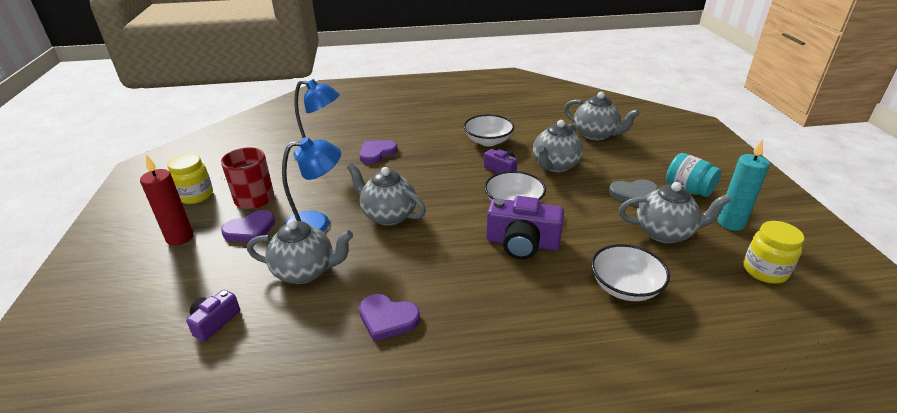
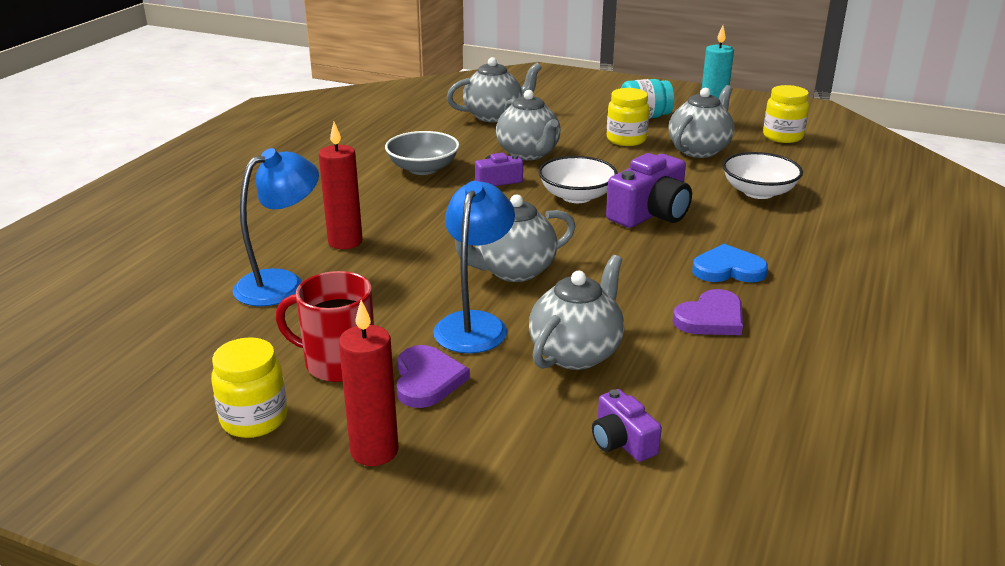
camera: 60 degrees left, 5 degrees down
(377, 153) = (345, 242): purple heart -> red candle
(469, 307) = (728, 269): none -> blue heart
(488, 141) = (423, 168): white bowl -> grey bowl
(634, 194) = (626, 140): grey heart -> yellow jar

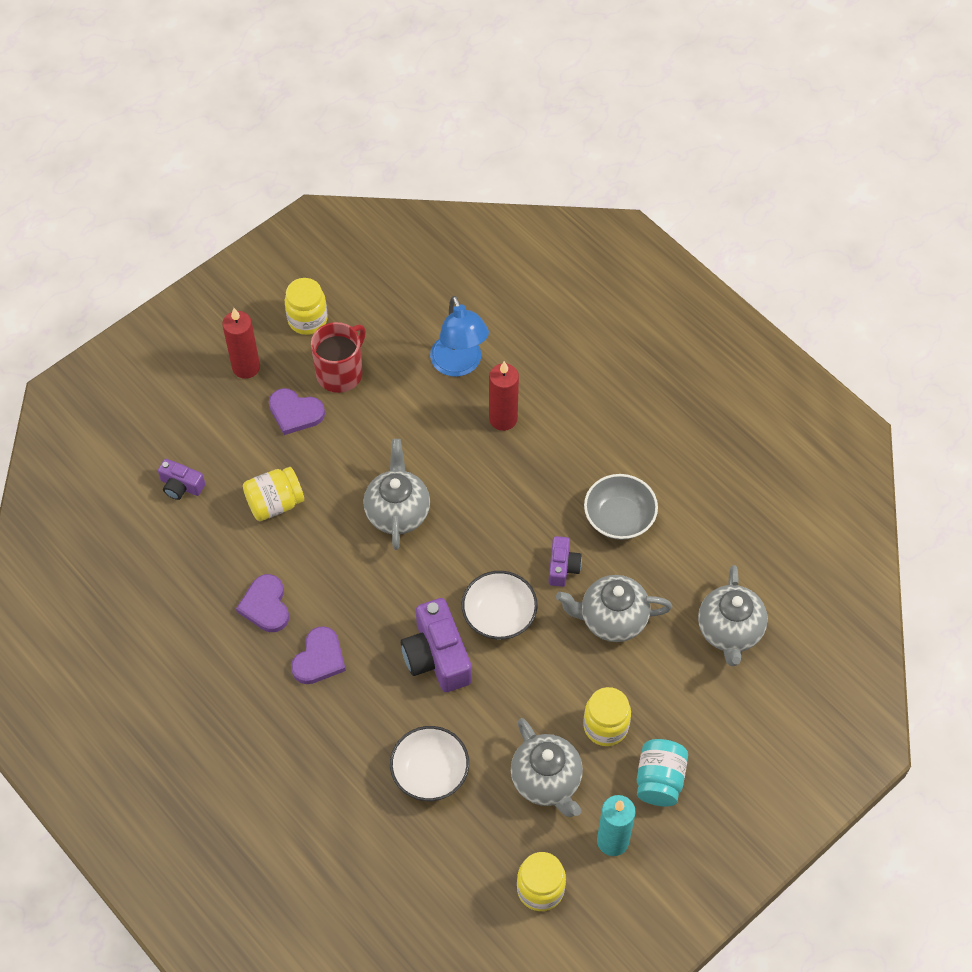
camera: 115 degrees right, 30 degrees up
(475, 324) = (341, 460): blue lamp -> none
(576, 353) = (275, 503): grey teapot -> yellow jar
(622, 441) = (181, 486): purple camera -> purple camera turned 150 degrees counterclockwise
(728, 269) = (319, 658): blue heart -> purple heart

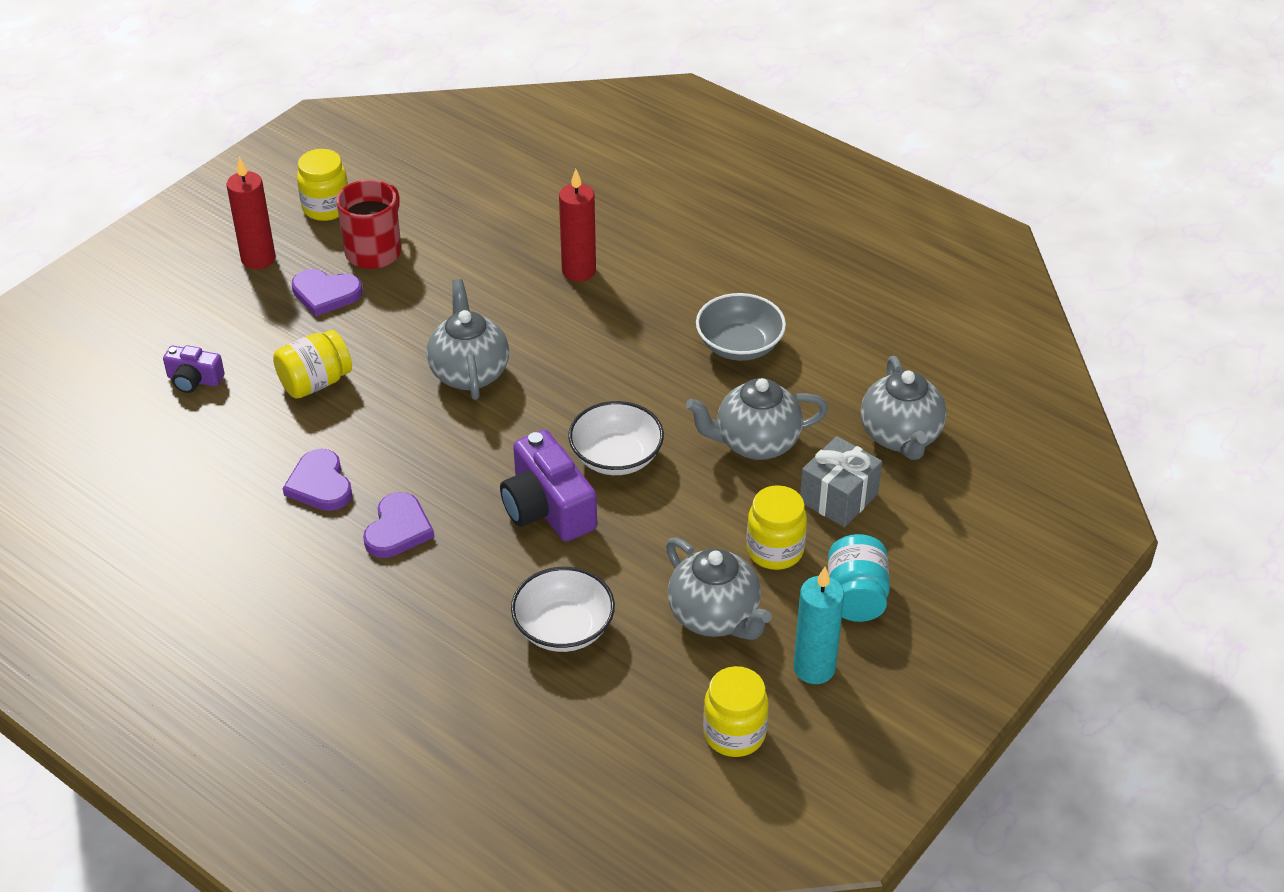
camera: 10 degrees left, 15 degrees down
(459, 365) = (516, 228): blue lamp -> none
(562, 567) = (683, 400): purple camera -> none
(666, 683) = (838, 498): none -> grey gift

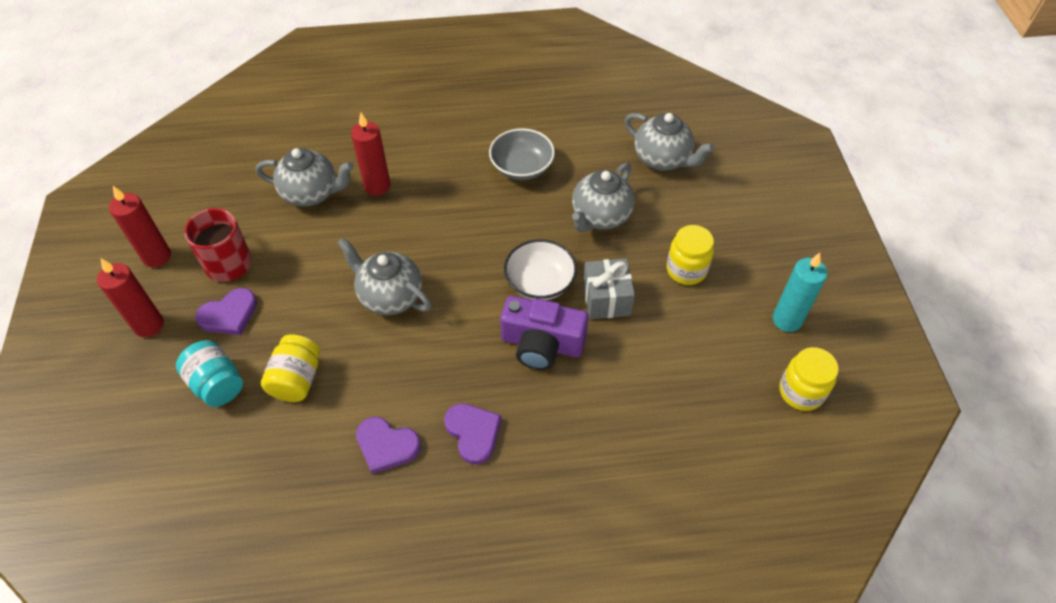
camera: 45 degrees left, 10 degrees up
(194, 380) = (205, 445): purple camera -> none
(326, 208) = (157, 257): yellow jar -> red candle
(563, 628) = (643, 410): white bowl -> none
(715, 617) = (707, 333): grey teapot -> grey teapot (311, 193)
(838, 498) = (677, 215): grey gift -> grey gift (606, 299)
(856, 596) = (753, 263): turquoise jar -> turquoise jar (217, 384)

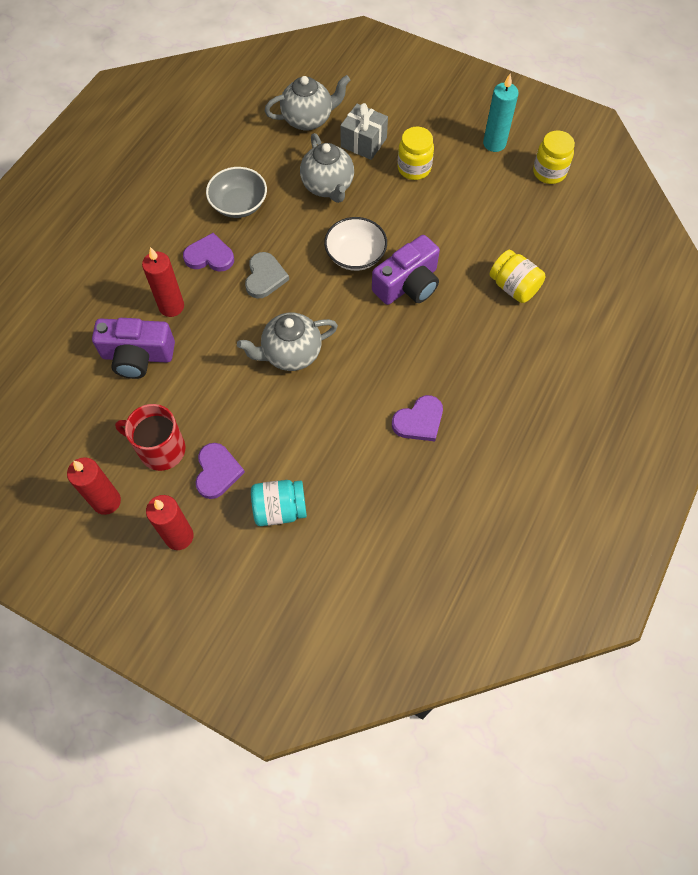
camera: 55 degrees left, 10 degrees up
(297, 380) = (318, 452): yellow jar -> yellow jar (513, 287)
(311, 193) = (137, 356): grey teapot -> purple camera
(459, 230) = (265, 277): none -> grey heart
(473, 433) = (447, 363): purple heart -> purple heart (209, 256)
(606, 299) = (401, 226): grey gift -> grey gift (363, 142)

